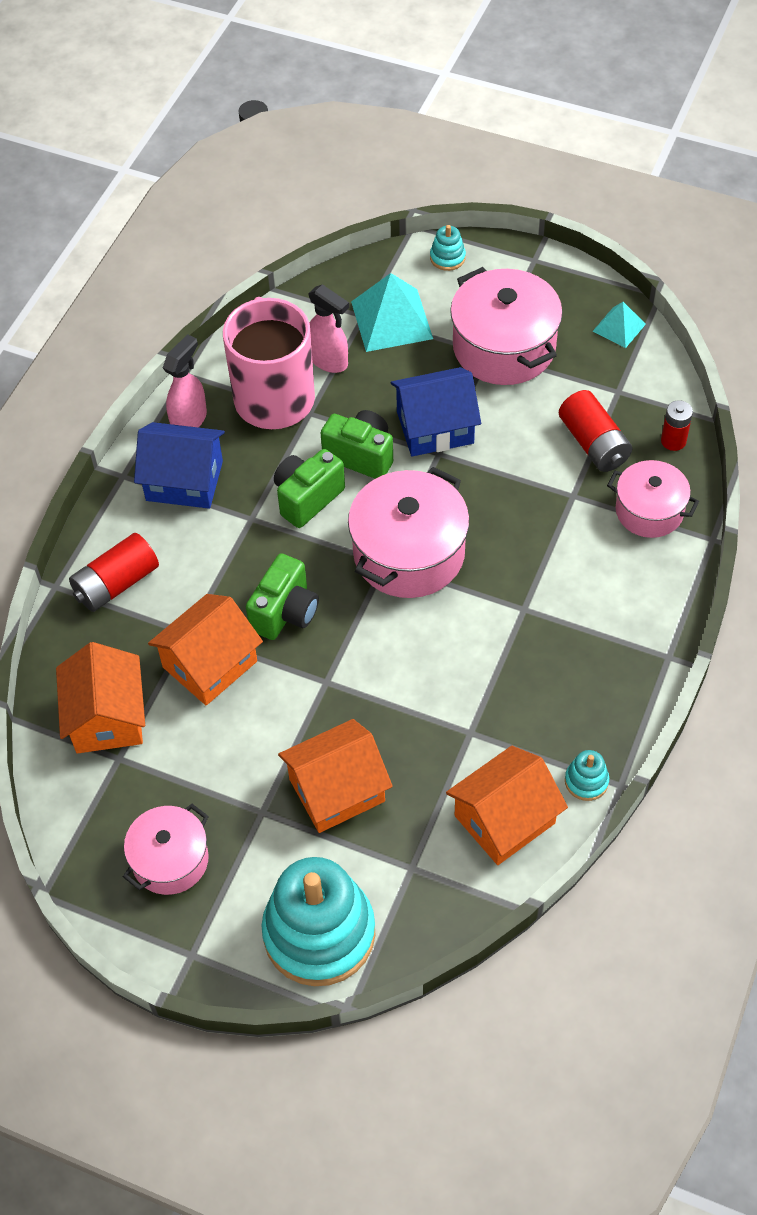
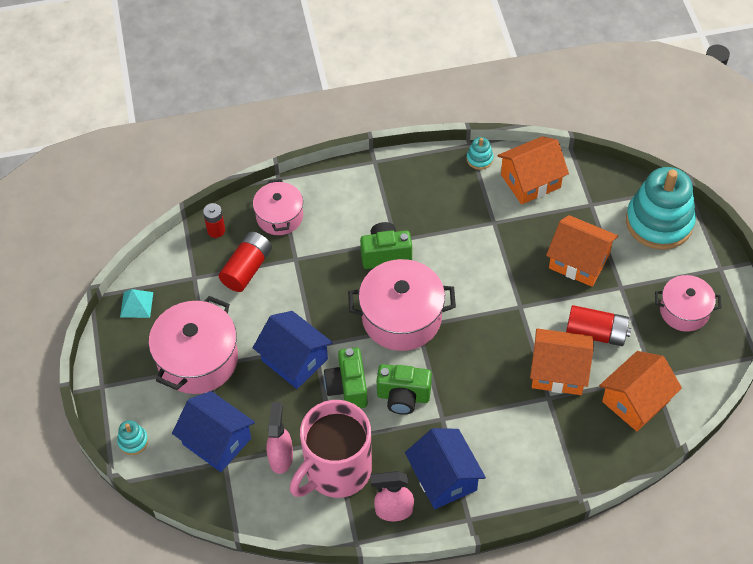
camera: 125 degrees left, 0 degrees up
(116, 584) = (549, 462): red battery -> red battery (596, 333)
(285, 612) = (493, 355): green camera -> green camera (385, 254)
(392, 320) = (217, 441): turquoise pyramid -> blue house
(504, 819) = (530, 181): orange house -> orange house turned 45 degrees counterclockwise

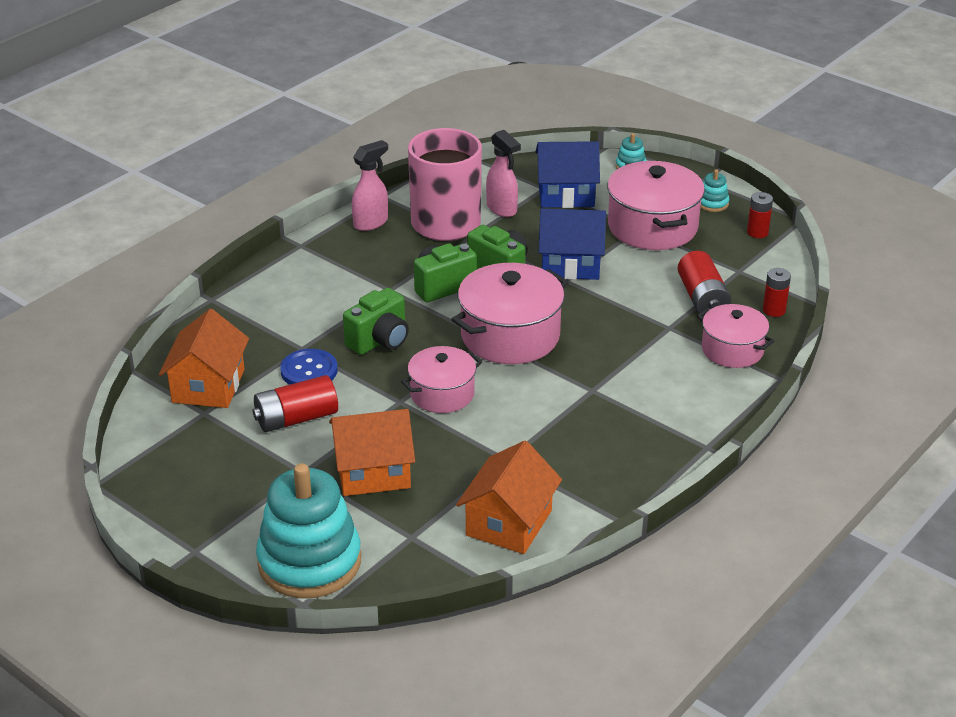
camera: 140 degrees right, 20 degrees down
(136, 304) = (757, 232): turquoise pyramid -> red battery
(385, 254) = (587, 374): green camera -> green camera (380, 341)
(444, 478) = (348, 257): blue house -> none
(479, 159) = (594, 513): turquoise stacking toy -> turquoise stacking toy (712, 203)
(558, 372) = (309, 371): orange house -> blue button
(684, 311) = (210, 486): pink pot -> pink pot (442, 394)

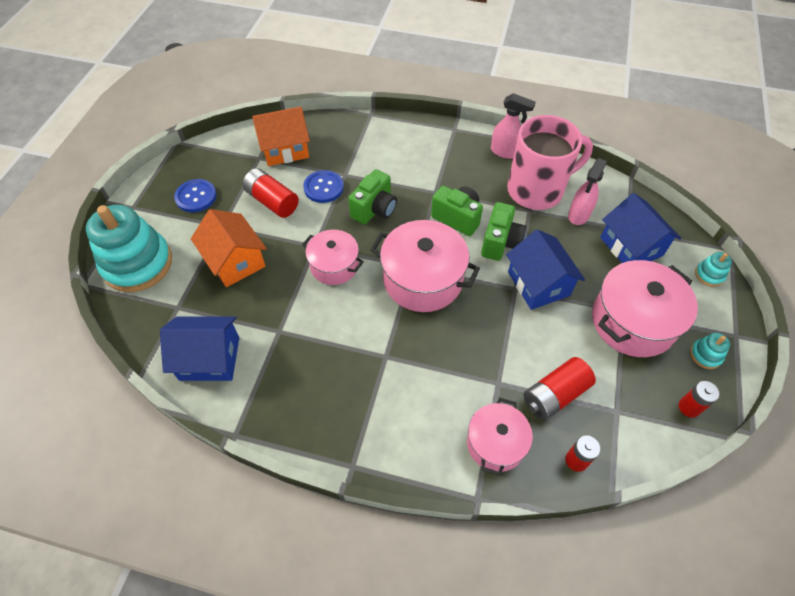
camera: 65 degrees right, 20 degrees up
(228, 485) = (196, 197): none -> blue button
(380, 341) = (374, 209): green camera -> green camera turned 75 degrees counterclockwise
(509, 523) = (209, 358): orange house -> blue house

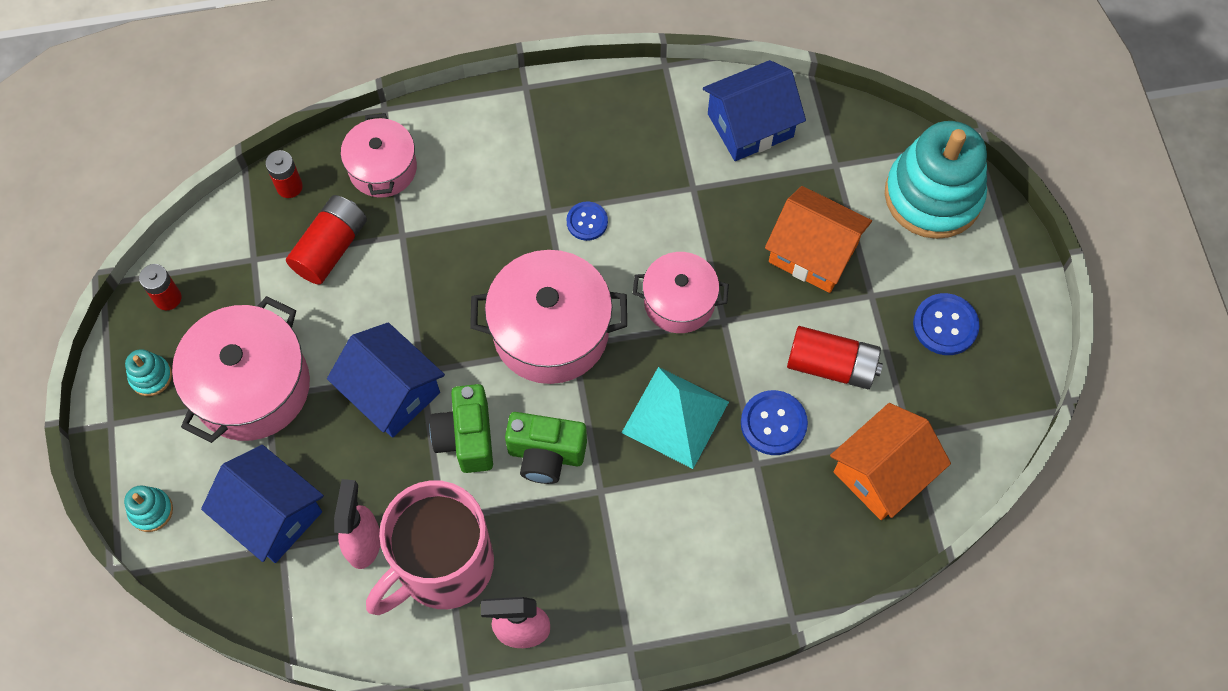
camera: 155 degrees right, 10 degrees up
(363, 338) = (587, 222): none -> blue button
(374, 209) = (675, 417): green camera -> turquoise pyramid

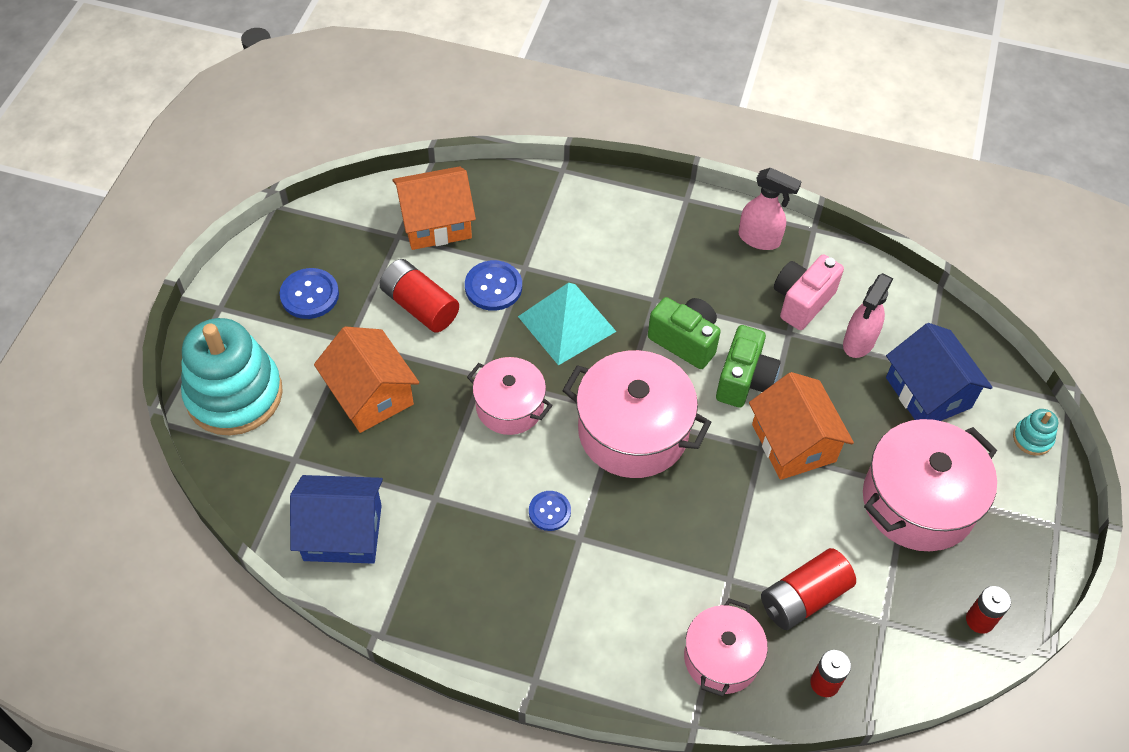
camera: 155 degrees left, 10 degrees down
(151, 376) = (1011, 551): turquoise stacking toy -> none
(392, 392) = (793, 443): blue house -> orange house
(443, 566) = (802, 301): pink mug -> pink camera

